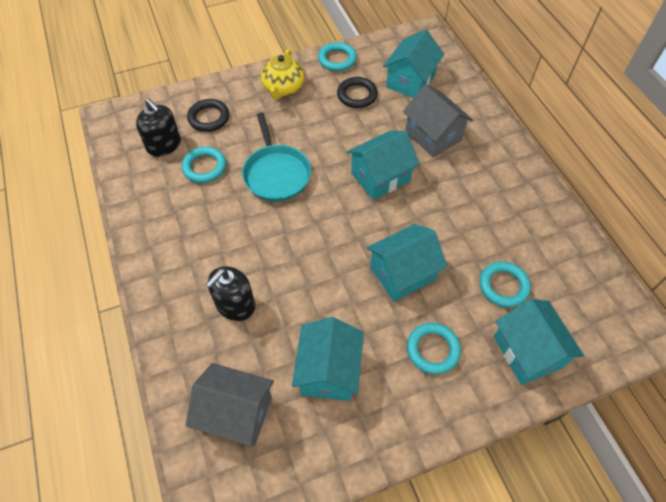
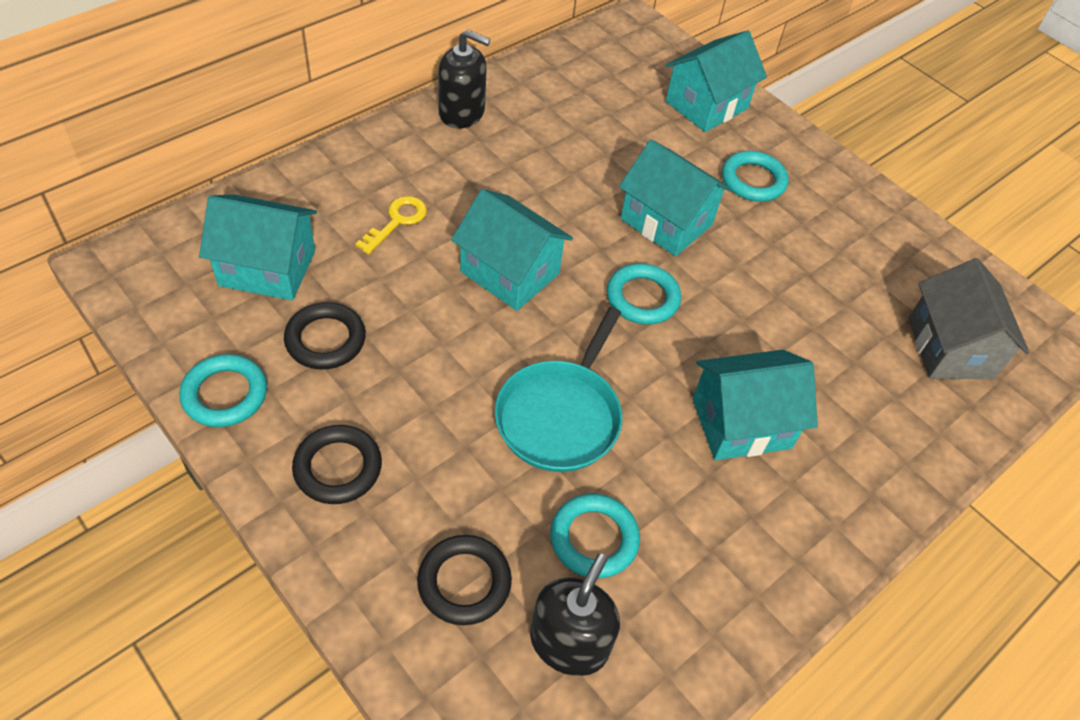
camera: 115 degrees left, 5 degrees down
(235, 305) = (819, 396): black soap dispenser -> black soap dispenser (462, 112)
(276, 173) = (560, 416): turquoise pan -> turquoise pan turned 150 degrees clockwise
(283, 88) = (338, 468): yellow teapot -> black ring
(328, 371) = (840, 270): turquoise house -> turquoise house (741, 423)
(433, 136) = (397, 221): grey house -> yellow key
(503, 286) = (633, 128): turquoise ring -> turquoise ring (642, 298)

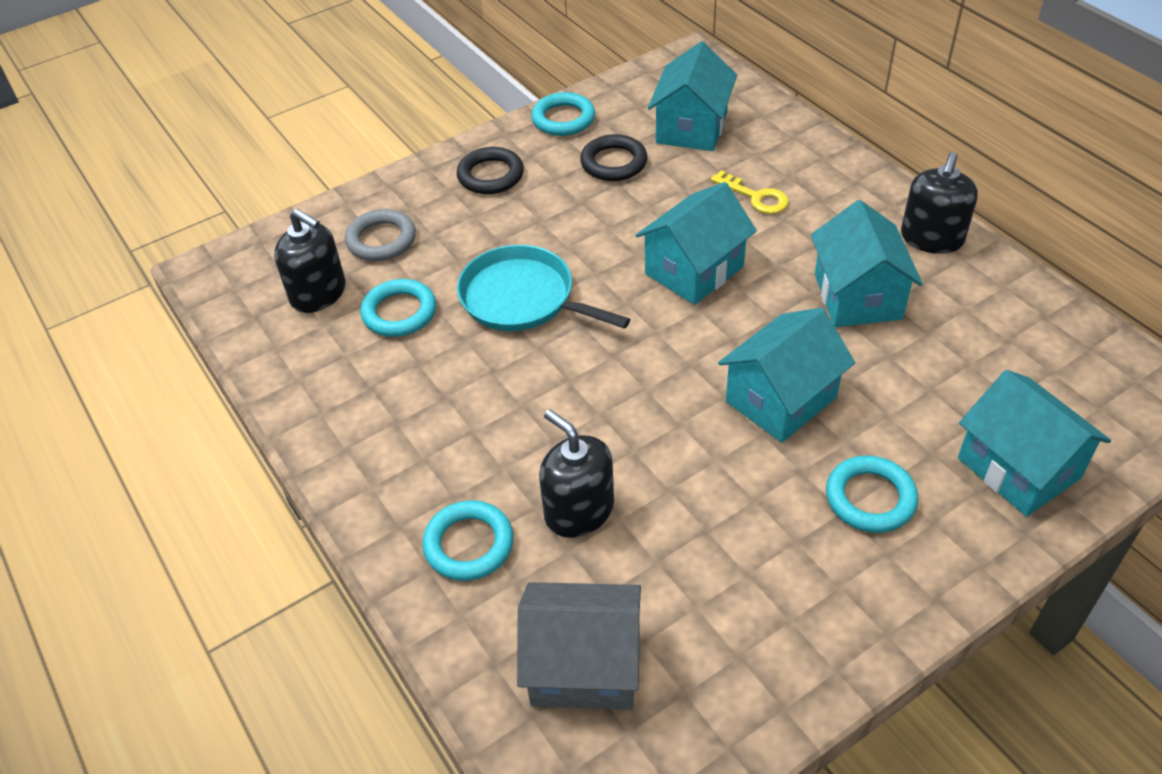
camera: 105 degrees right, 5 degrees down
(464, 582) = (381, 240): black ring -> grey ring
(642, 298) = (663, 367): turquoise ring -> turquoise ring (469, 544)
(741, 423) = (498, 429): turquoise house -> turquoise house (857, 296)
(815, 356) = (579, 510): none -> black soap dispenser

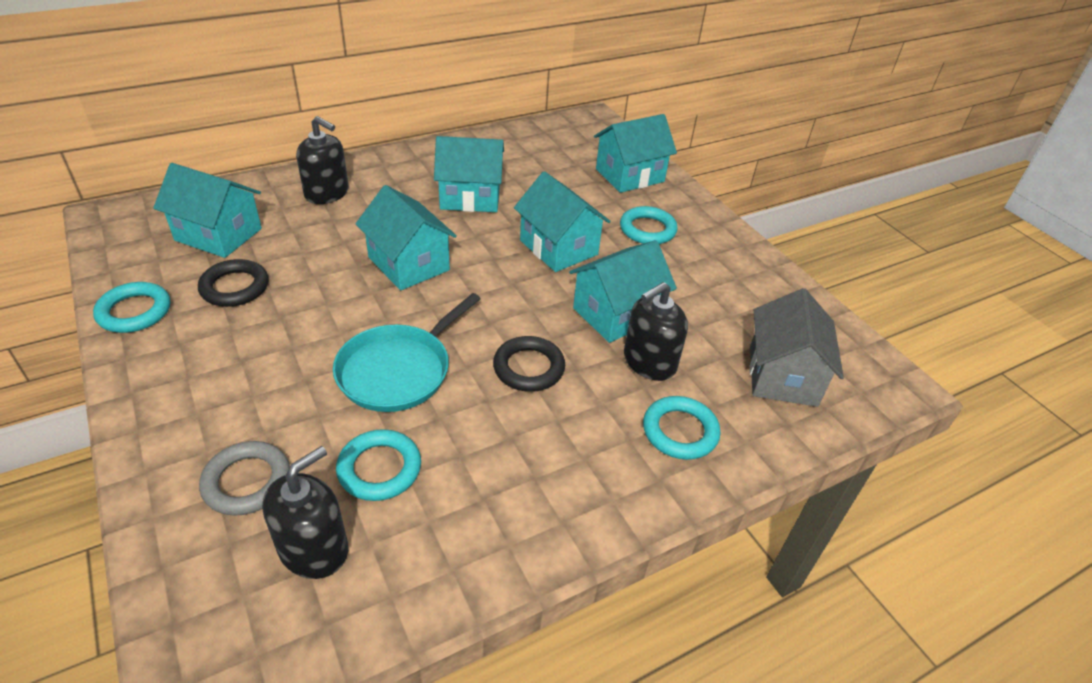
camera: 90 degrees left, 5 degrees down
(490, 175) = (191, 377): black ring -> black ring (529, 368)
(661, 472) = (616, 314): none -> turquoise house
(755, 197) = (336, 218): yellow key -> none
(931, 238) = (426, 157): black soap dispenser -> black soap dispenser (327, 193)

